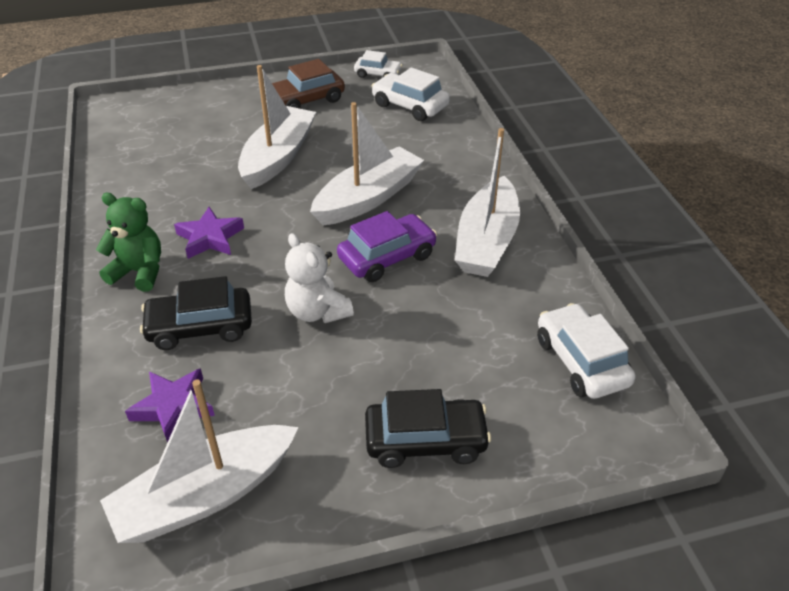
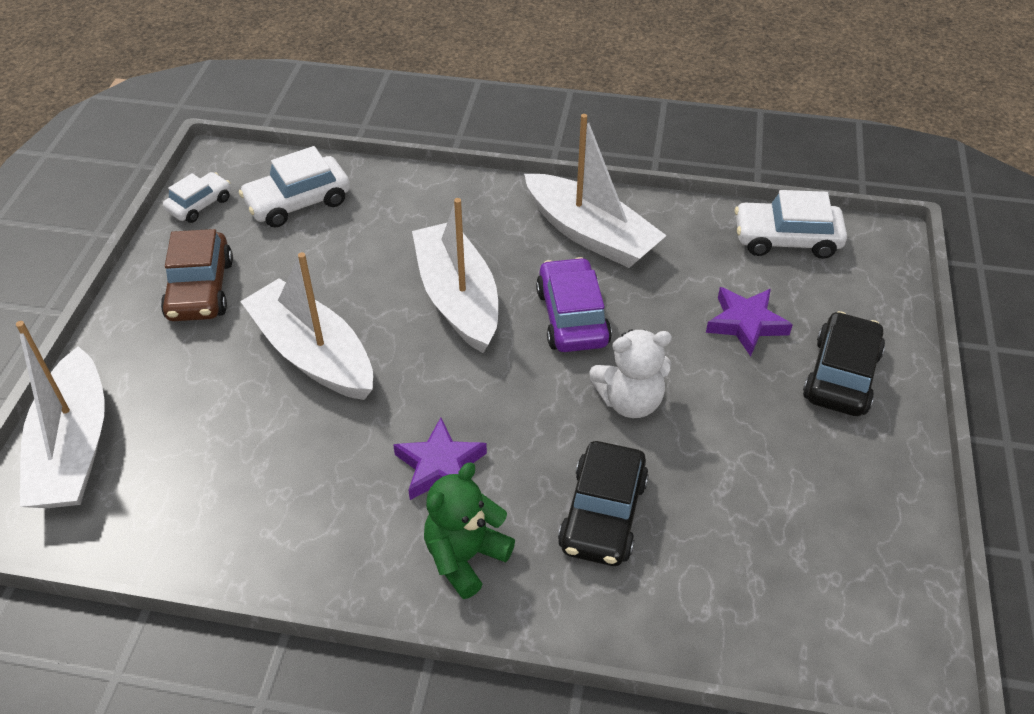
camera: 65 degrees left, 5 degrees up
(173, 407) = (722, 568): purple star -> purple star (746, 324)
(205, 495) = (855, 566): white boat -> white boat (74, 448)

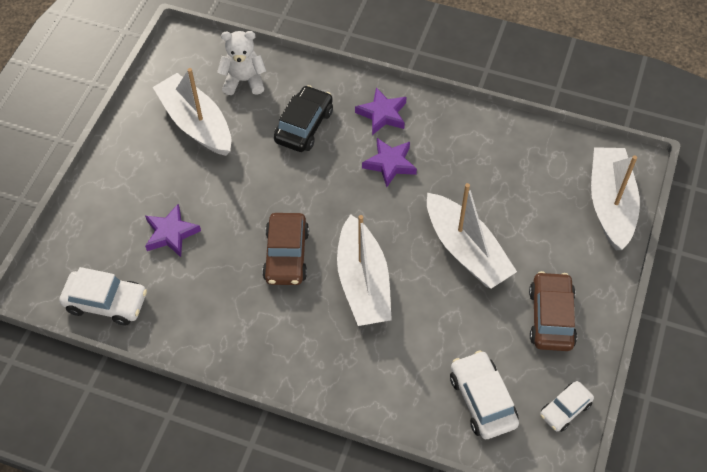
camera: 170 degrees left, 10 degrees up
(298, 202) = (482, 400): white car -> white car turned 90 degrees counterclockwise
(465, 557) = (382, 114): green teddy bear -> purple star
(572, 317) = (286, 255): purple car -> brown car
(591, 234) = (251, 329): white boat -> white boat (196, 123)
(630, 401) = (267, 189): white teddy bear -> white teddy bear (244, 81)
(841, 375) = (130, 188): black car -> none

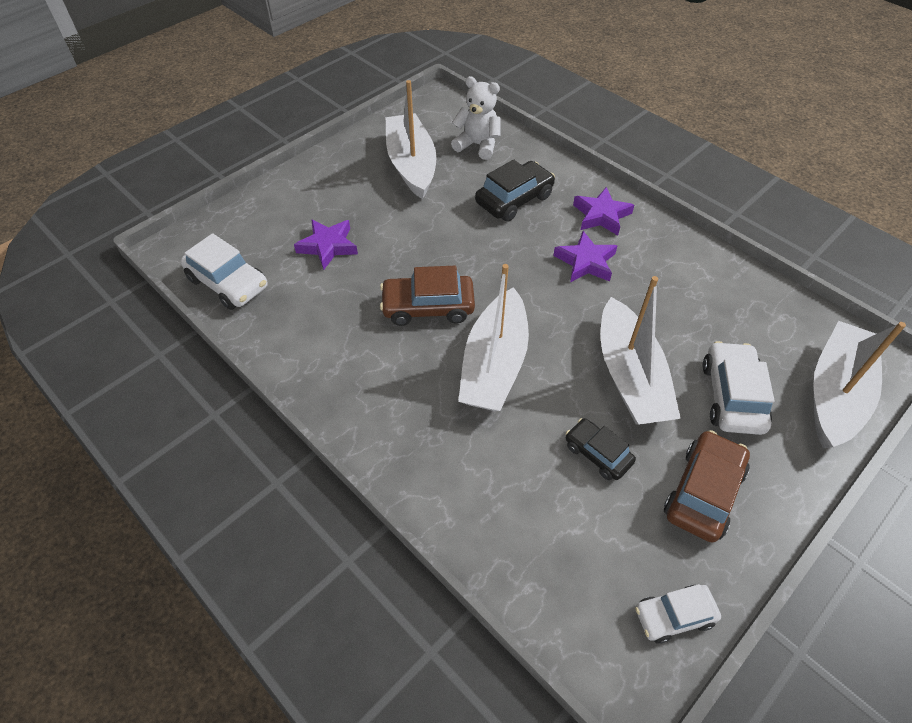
camera: 25 degrees right, 5 degrees down
(286, 255) = (428, 307): brown car -> brown car turned 60 degrees clockwise
(470, 320) = (597, 454): none -> black car
(482, 400) = (568, 553): white car -> white car (732, 396)

